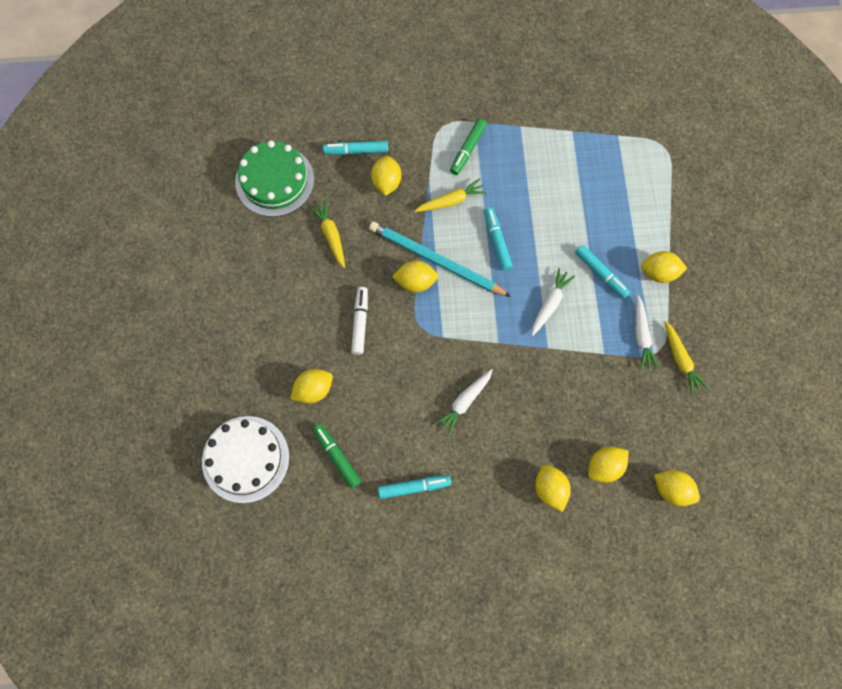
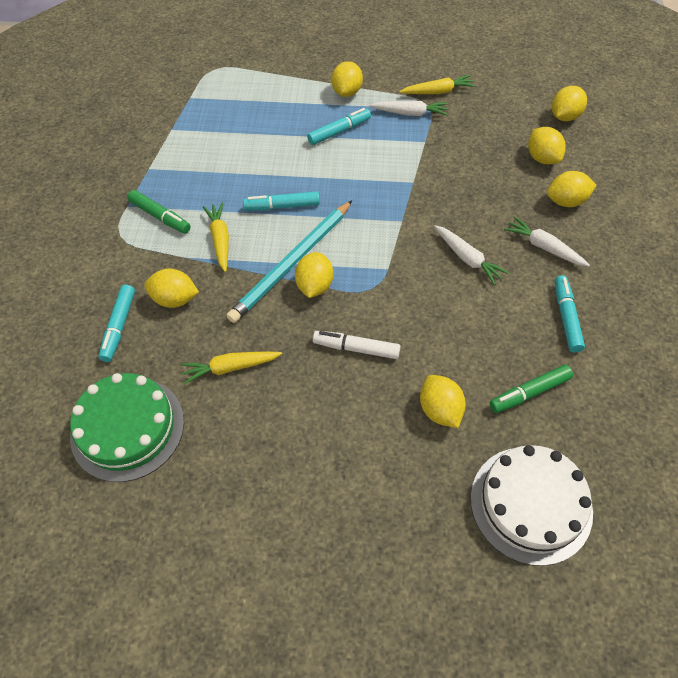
camera: 80 degrees left, 15 degrees down
(550, 304) = (364, 173): white carrot -> white carrot (544, 247)

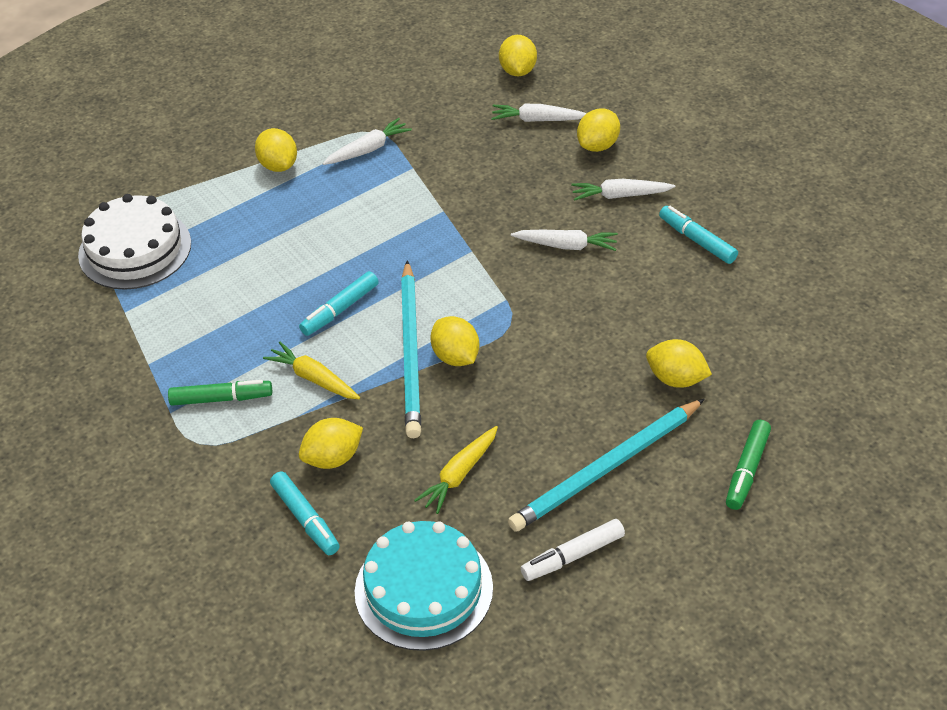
camera: 40 degrees left, 10 degrees down
(127, 428) = (423, 589): green cake -> turquoise cake
(322, 438) = (606, 468): none -> turquoise pencil
(339, 131) = (315, 207): turquoise marker -> none
(356, 348) = (553, 381): white marker -> white marker (573, 556)
(438, 92) = (372, 114): yellow carrot -> none
(529, 393) = (730, 317): green marker -> green marker (747, 470)
(531, 504) = (815, 395): white cake -> white cake (135, 249)
(542, 158) = (537, 120): yellow lemon -> white carrot

